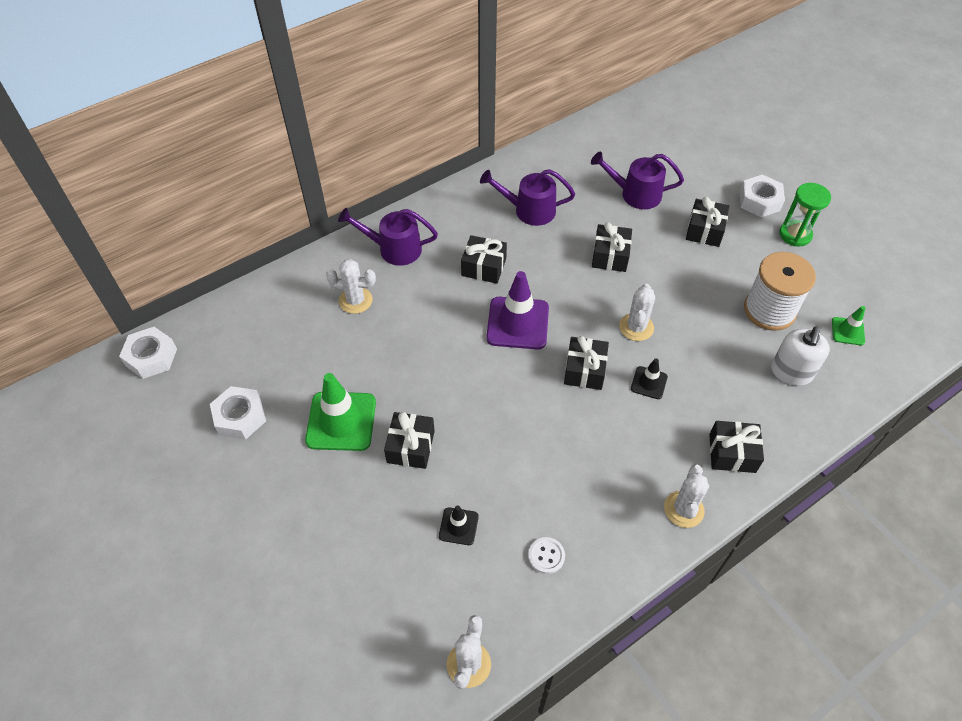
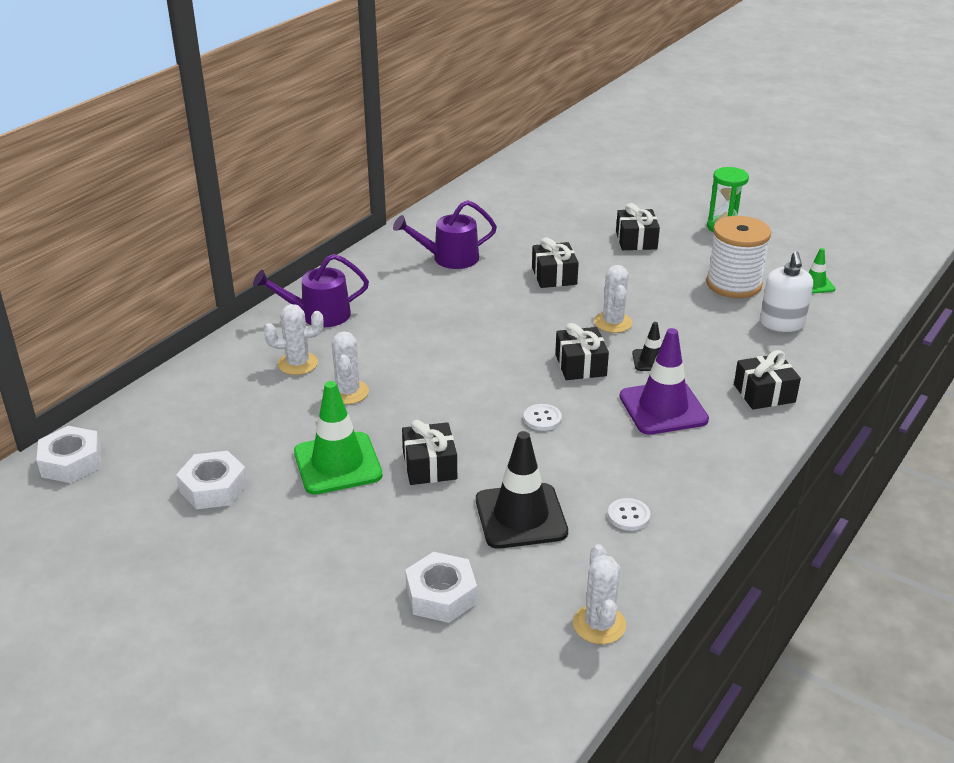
camera: 20 degrees left, 20 degrees down
(458, 526) = (521, 516): black traffic cone -> black traffic cone, size x1.96
(484, 267) = (426, 309): black gift -> none
(517, 323) = (489, 345): purple traffic cone -> purple traffic cone (663, 408)
(524, 423) = (542, 419): none -> white button
(635, 194) = (552, 227): purple watering can -> none
(683, 509) = (744, 446): white cactus -> white cactus (348, 392)
(759, 201) = (675, 210): white nut -> white nut (441, 595)

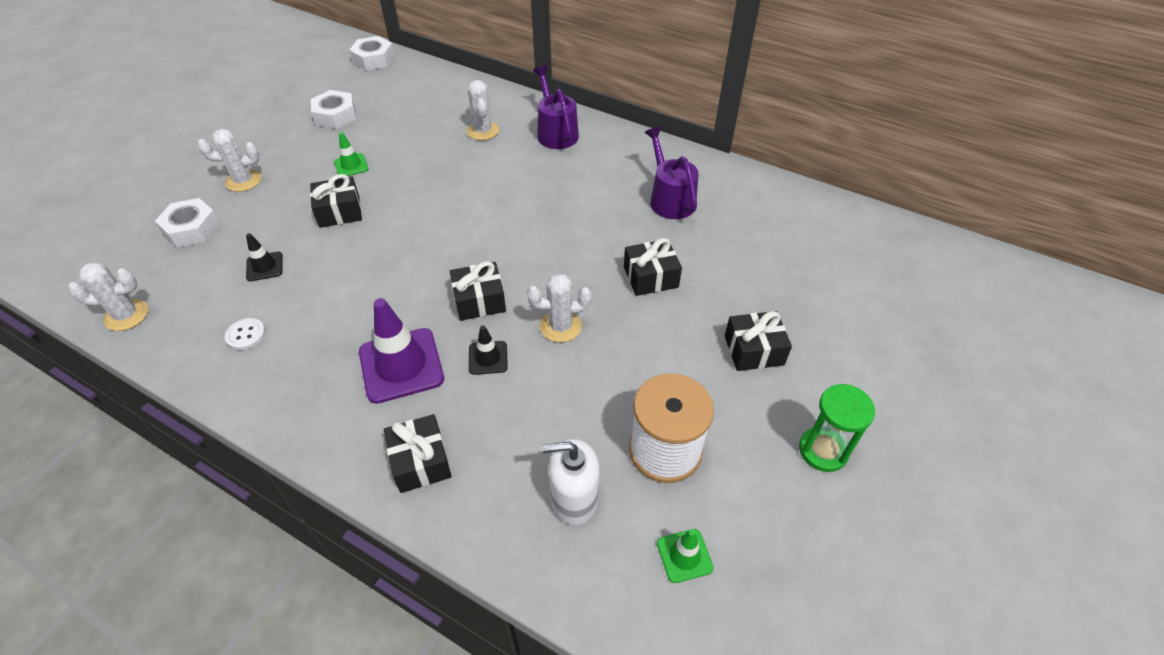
camera: 85 degrees right, 15 degrees up
(337, 464) = (351, 165): green traffic cone -> green traffic cone, size x0.51
(348, 392) = (442, 160): white cactus -> white cactus (243, 181)
(521, 516) = (264, 266): black traffic cone -> black traffic cone, size x0.51
(542, 419) = (394, 275): white button -> none

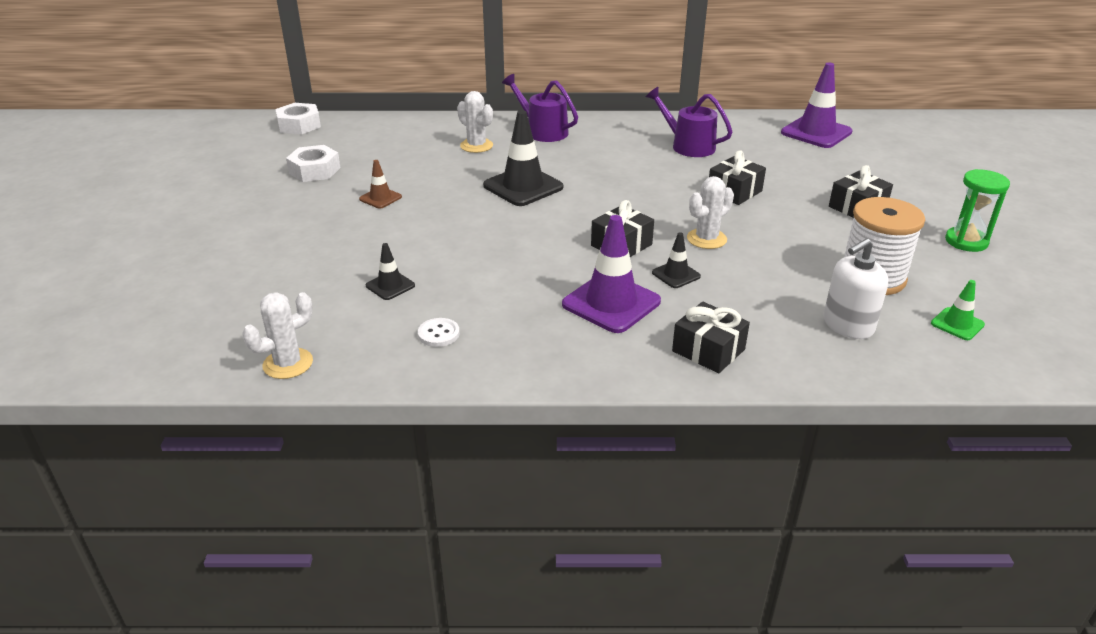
camera: 30 degrees left, 15 degrees down
(192, 229) = (271, 285): white nut -> none
(243, 181) = (279, 237): white cactus -> none
(339, 212) = (413, 230): black gift -> none
(351, 165) = (380, 198): green traffic cone -> brown traffic cone
(471, 195) = (523, 186): none -> black traffic cone
(823, 228) = (816, 132): none -> purple traffic cone

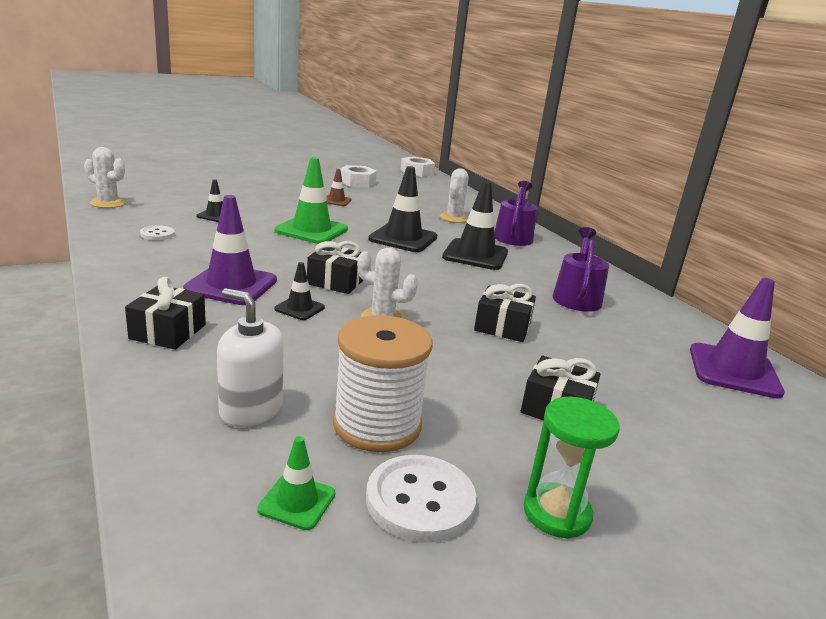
camera: 60 degrees right, 10 degrees down
(474, 232) = (311, 230): none -> green traffic cone
(582, 162) = (475, 255): none -> black traffic cone
(955, 281) = (420, 500): none -> white button

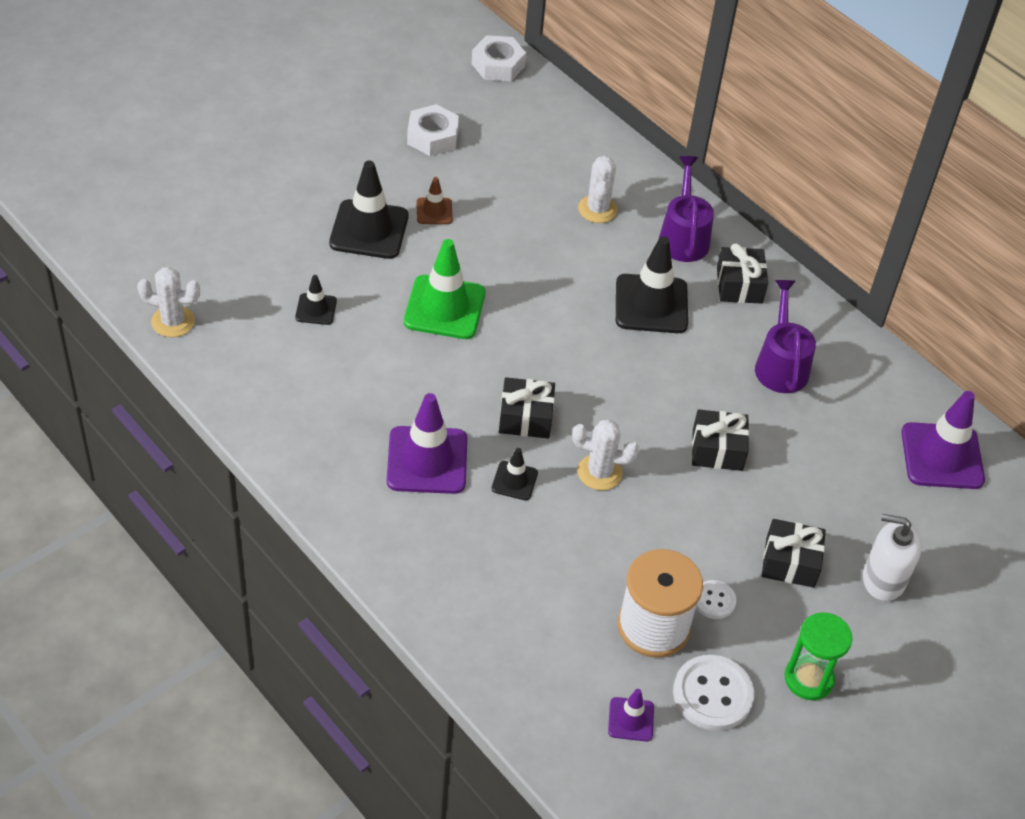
camera: 15 degrees left, 25 degrees up
(157, 234) = (284, 380): white button -> white button (714, 600)
(168, 332) = (420, 558): black gift -> black gift (739, 285)
(251, 410) = (550, 638): white soap dispenser -> white soap dispenser (883, 579)
(297, 501) = (631, 719): green traffic cone -> purple traffic cone
(403, 238) = (556, 291): black traffic cone -> black traffic cone (369, 230)

